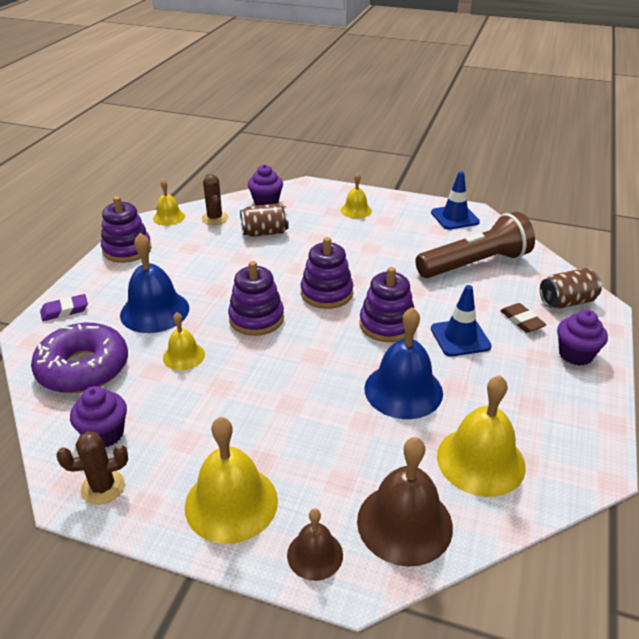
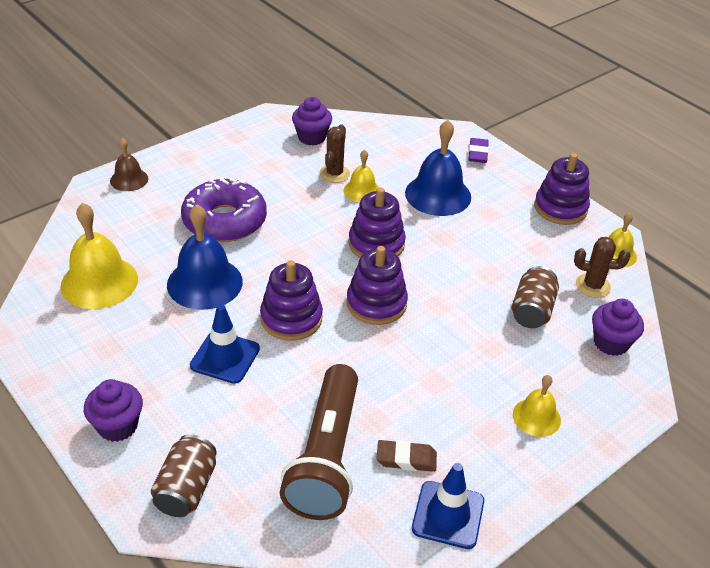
camera: 120 degrees right, 5 degrees up
(83, 368) = (391, 145): purple donut -> purple donut (224, 221)
(103, 487) = (266, 126): brown cactus -> brown cactus (334, 174)
(231, 503) = (200, 165): yellow bell -> none
(404, 523) = (103, 221): brown bell -> none
(521, 321) = (200, 422): brown eraser -> brown eraser (406, 459)

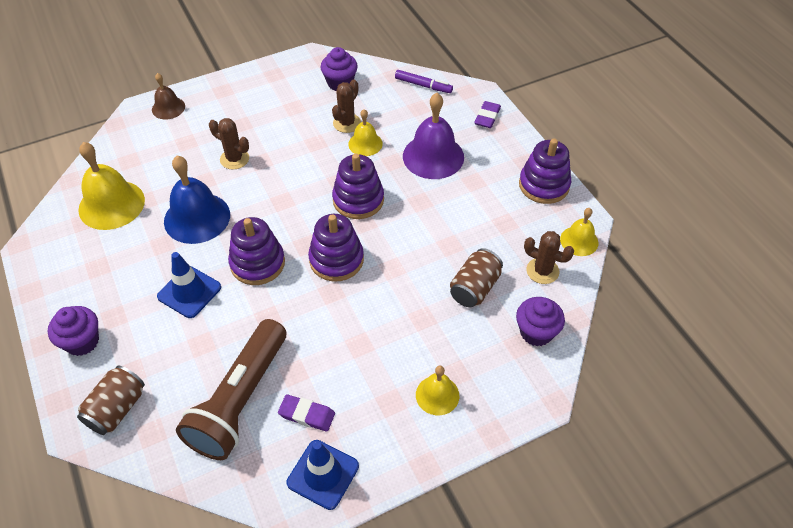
camera: 15 degrees right, 10 degrees up
(224, 221) = (234, 159): purple donut -> brown cactus
(400, 131) = (423, 85): none -> purple marker
(406, 459) = (307, 414): brown eraser -> purple eraser
(438, 195) = (433, 156): blue bell -> purple bell

